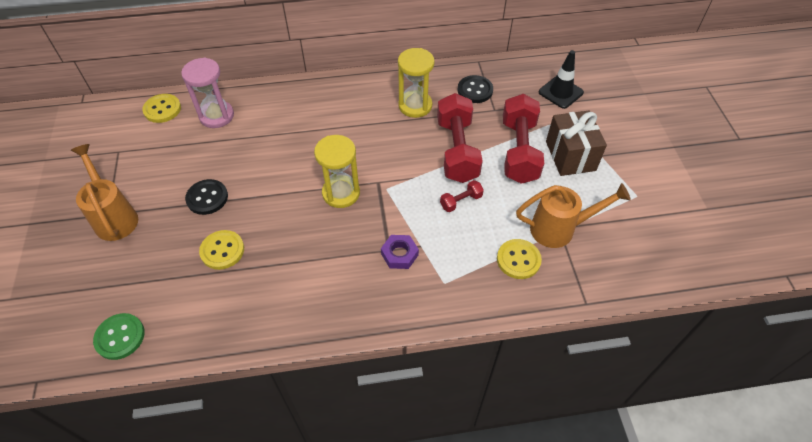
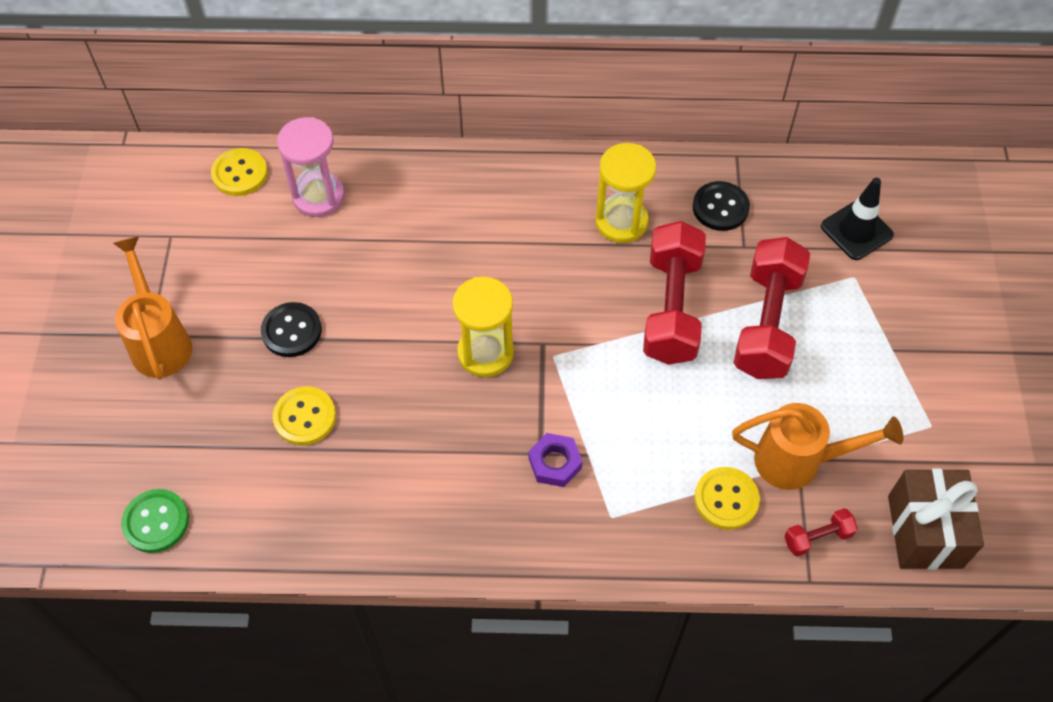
camera: 10 degrees right, 5 degrees up
(461, 201) = (660, 393): red dumbbell -> red dumbbell (817, 537)
(570, 156) = (844, 343): brown gift -> brown gift (924, 531)

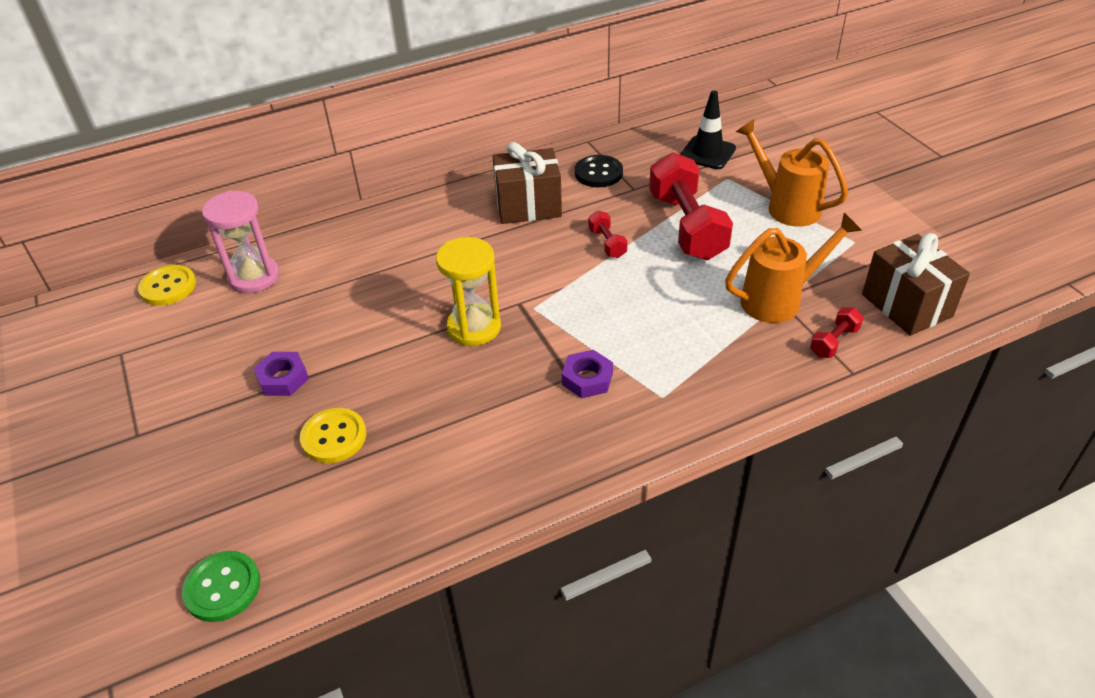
camera: 25 degrees left, 15 degrees down
(159, 341) = (149, 436): orange watering can -> orange watering can (786, 206)
(291, 331) = (283, 378): black button -> purple nut
(621, 222) = (528, 206): yellow hourglass -> brown gift
(671, 308) = (607, 243): red dumbbell -> red dumbbell, size x0.45
(726, 499) = (745, 346): yellow button -> none

